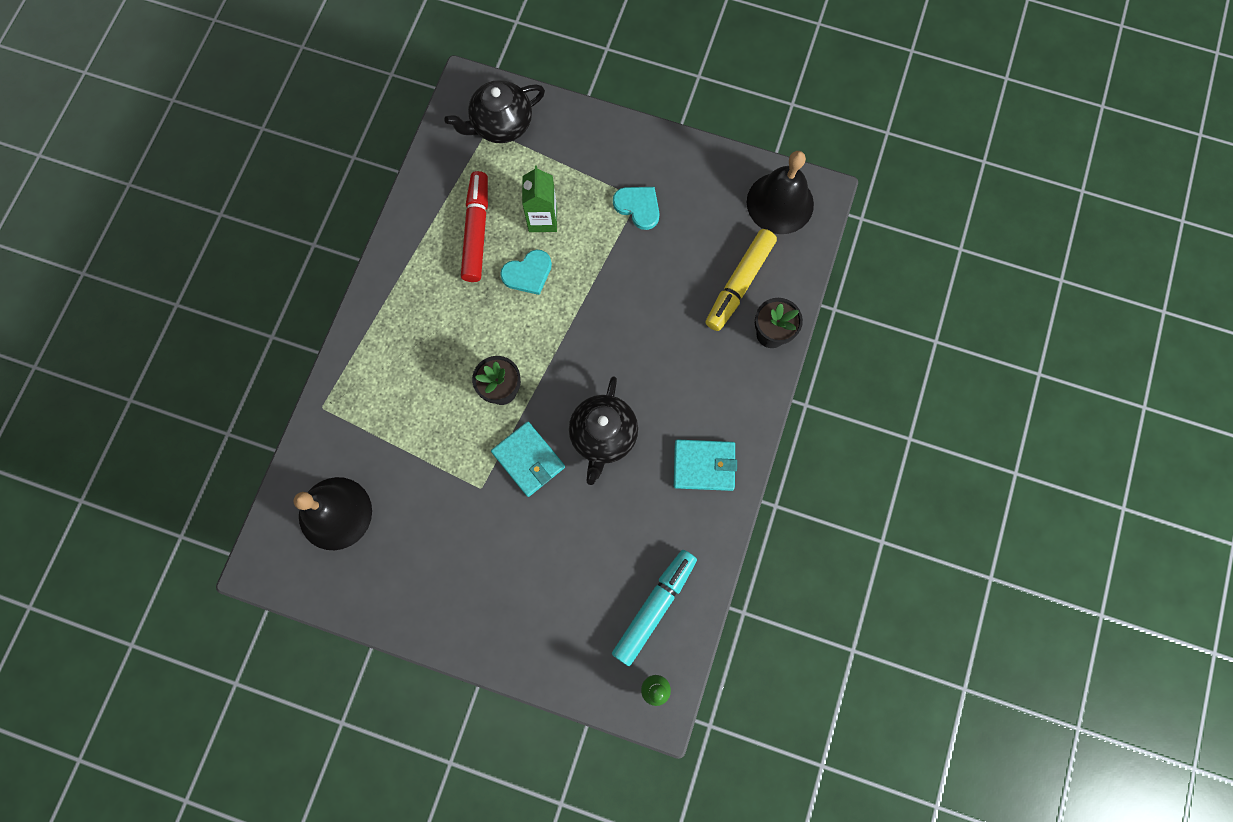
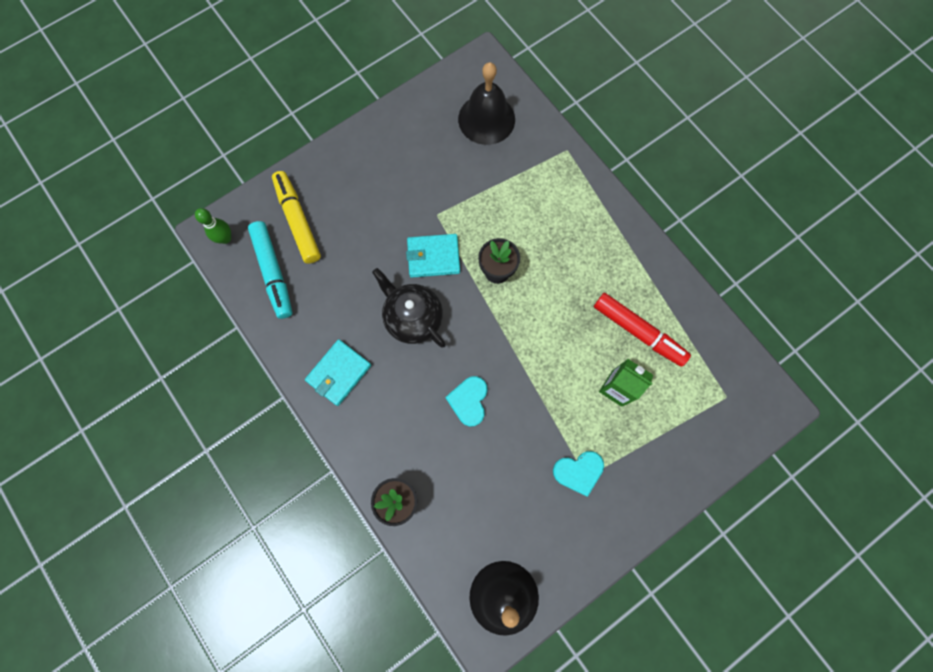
camera: 125 degrees right, 0 degrees up
(501, 125) = (725, 410): black teapot -> none
(528, 273) = (577, 347): turquoise heart -> turquoise heart (469, 401)
(739, 284) = (457, 506): yellow marker -> yellow marker (298, 221)

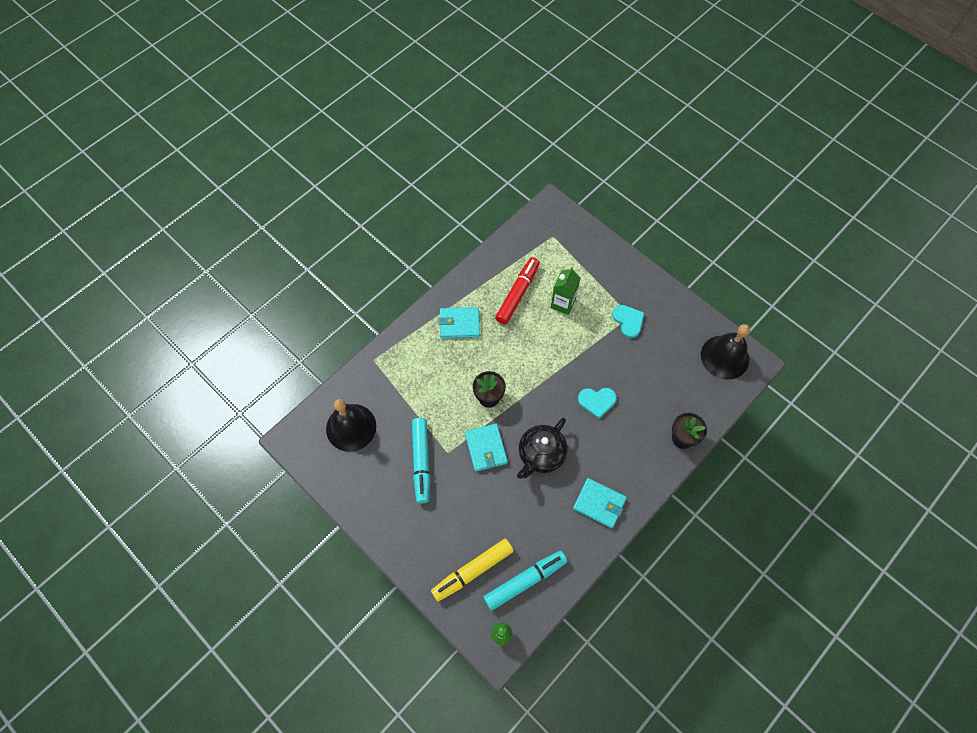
camera: 100 degrees left, 10 degrees down
(431, 186) = (421, 462): none -> turquoise marker
(602, 252) = (459, 324): none -> turquoise wallet

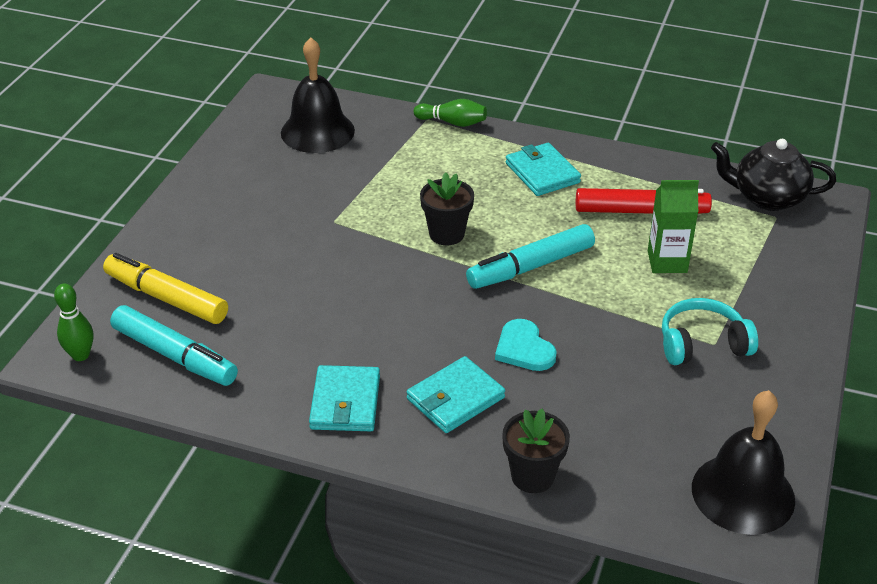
camera: 65 degrees right, 25 degrees down
(385, 347) = (452, 122): none -> green bowling pin
(421, 462) = (305, 203): turquoise marker -> turquoise marker (530, 267)
(486, 448) = (363, 255): turquoise wallet -> turquoise wallet (455, 398)
(541, 455) = (389, 313): black teapot -> black teapot (767, 198)
(628, 321) = (702, 344): turquoise heart -> turquoise headphones

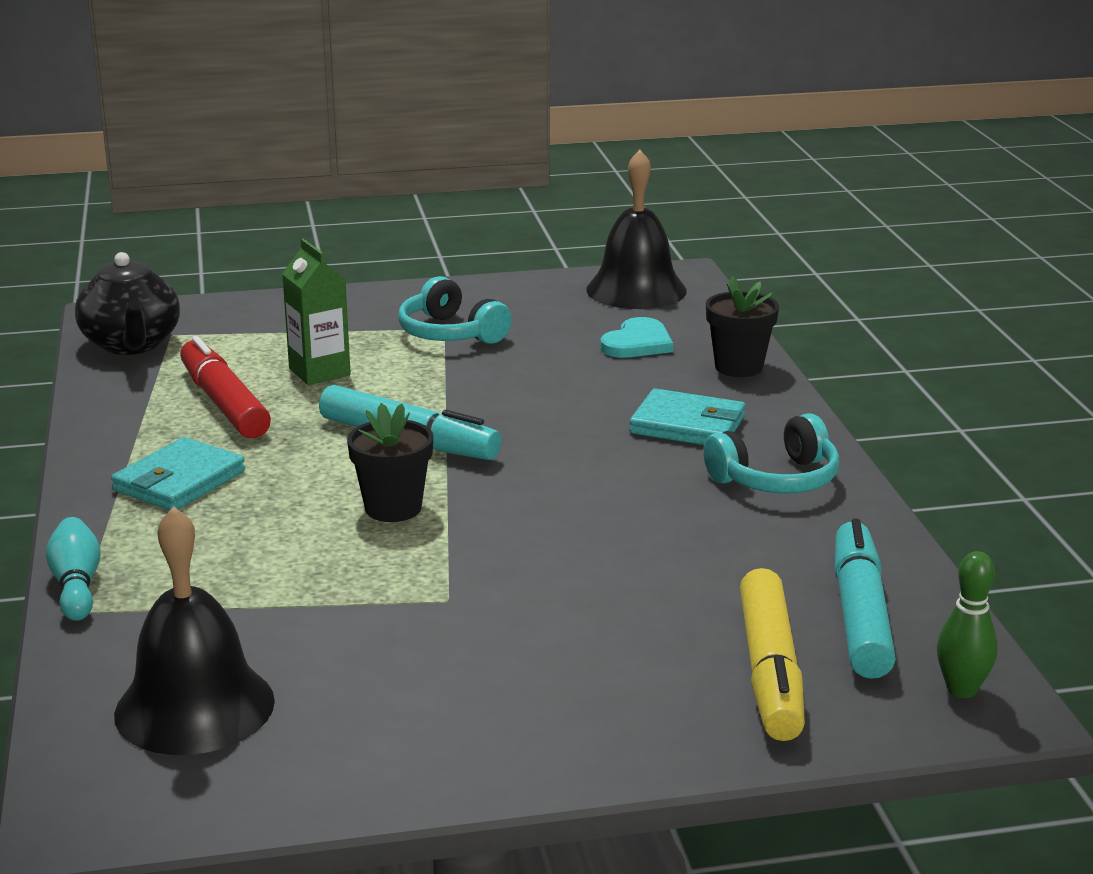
camera: 120 degrees left, 15 degrees down
(345, 402) = (776, 479): turquoise wallet -> turquoise headphones
(452, 122) = (76, 585): green bowling pin -> turquoise bowling pin
(524, 349) = (564, 410): turquoise heart -> turquoise heart (637, 343)

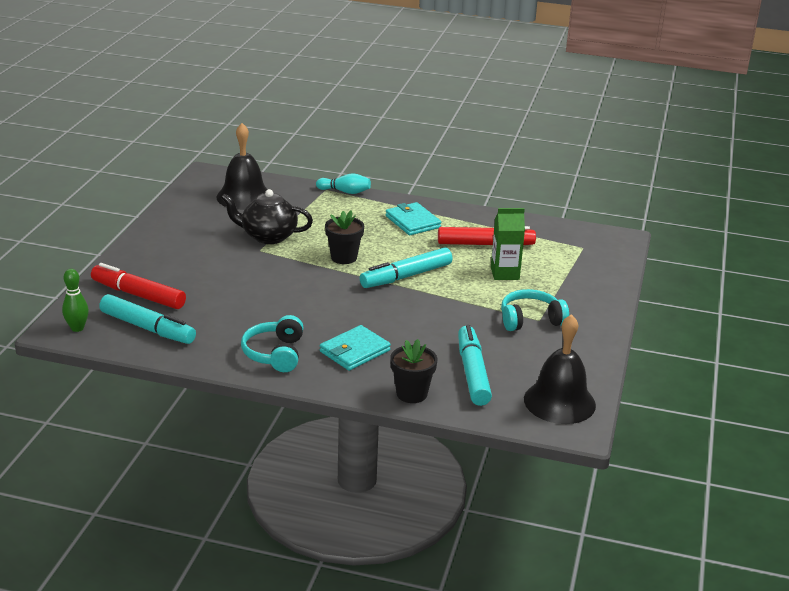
camera: 115 degrees right, 5 degrees up
(131, 344) = (576, 236): black teapot -> black teapot (268, 236)
(637, 343) = (472, 373): turquoise heart -> turquoise marker
(770, 671) = (138, 295): yellow marker -> red marker

